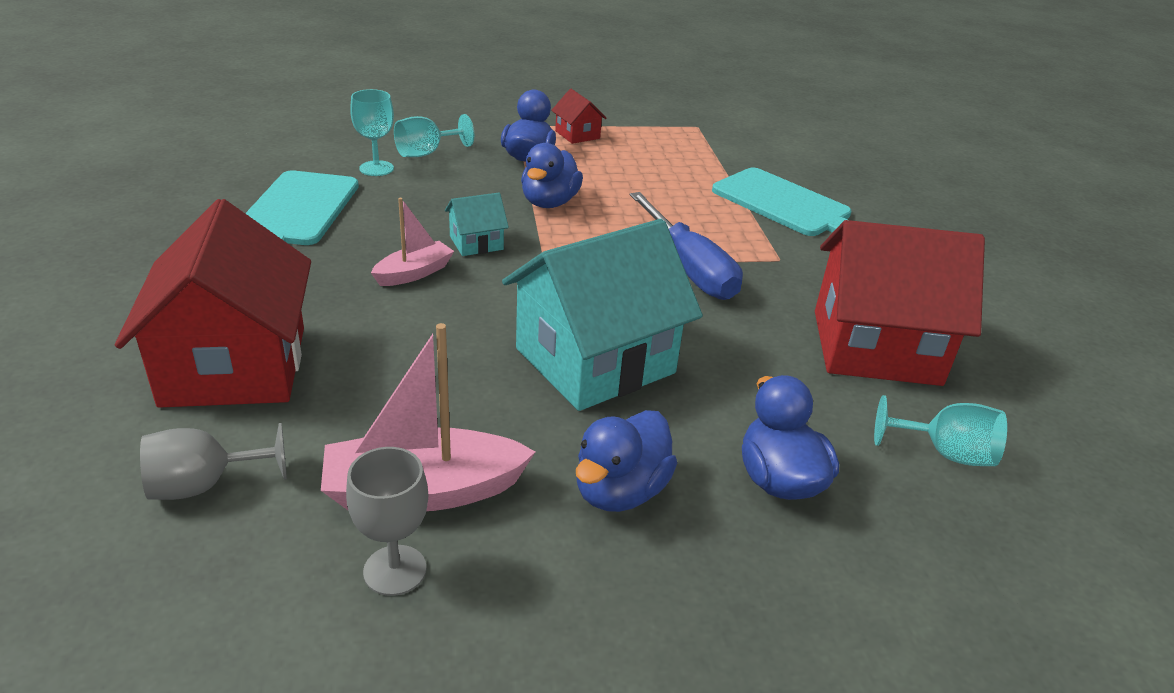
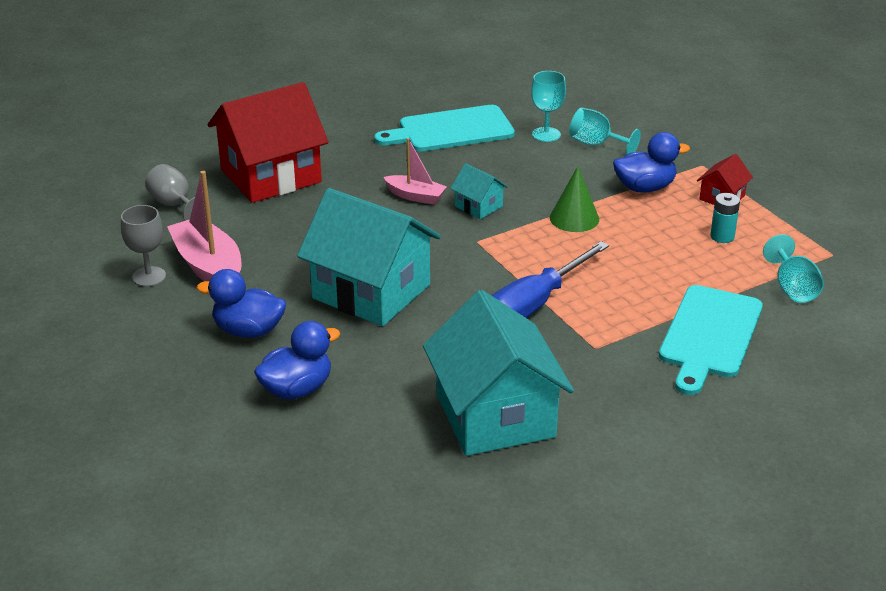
camera: 70 degrees right, 0 degrees up
(549, 202) = (574, 218): blue duck -> green cone
(638, 153) = (722, 236): none -> turquoise battery
(875, 347) = (495, 415): red house -> turquoise house
(945, 453) = (376, 461): turquoise goblet -> turquoise goblet (792, 288)

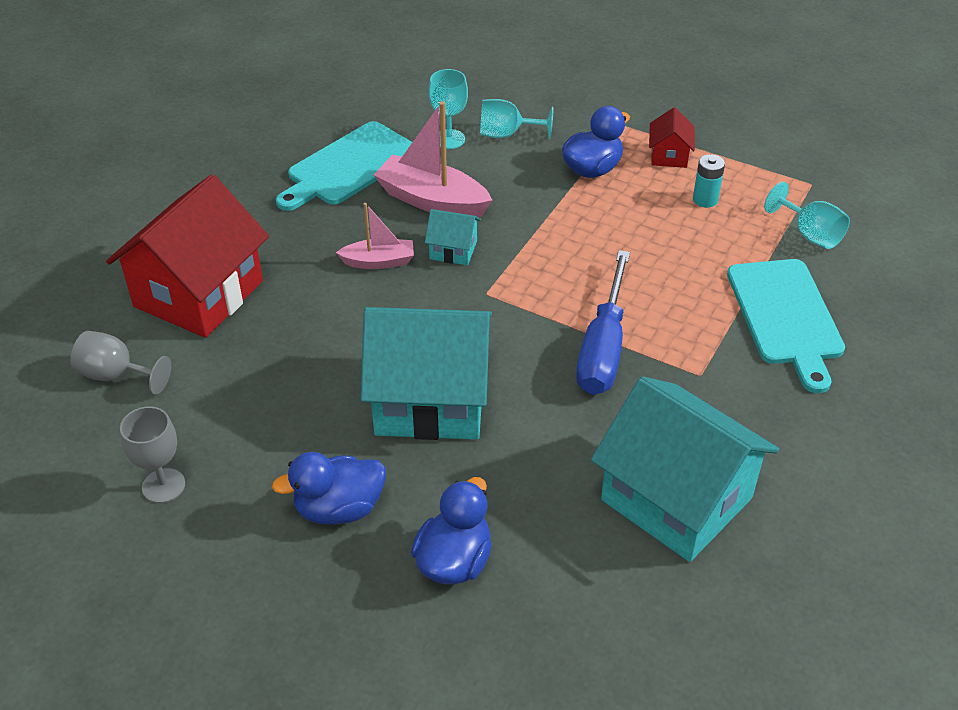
camera: 30 degrees left, 10 degrees up
(209, 267) = (224, 443): pink boat -> pink boat (432, 200)
(574, 218) = (557, 229): green cone -> none

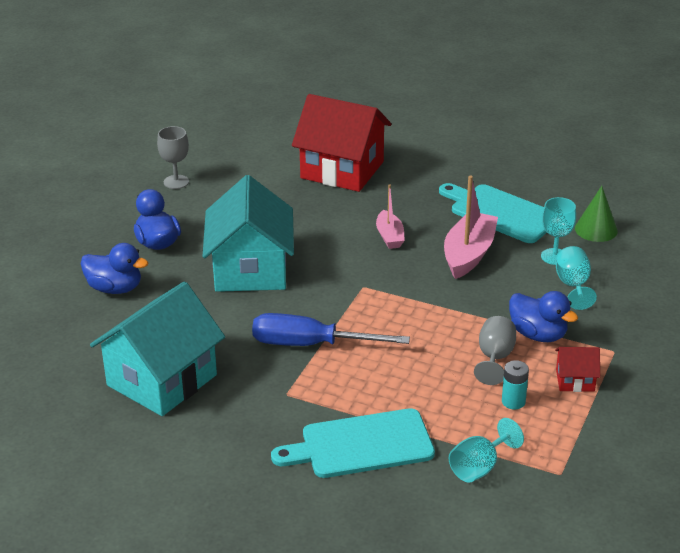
camera: 85 degrees right, 10 degrees down
(116, 375) = (264, 153): grey goblet -> grey goblet (494, 358)
(402, 104) = (596, 229): none -> green cone
(453, 250) = (410, 268): turquoise house -> none

